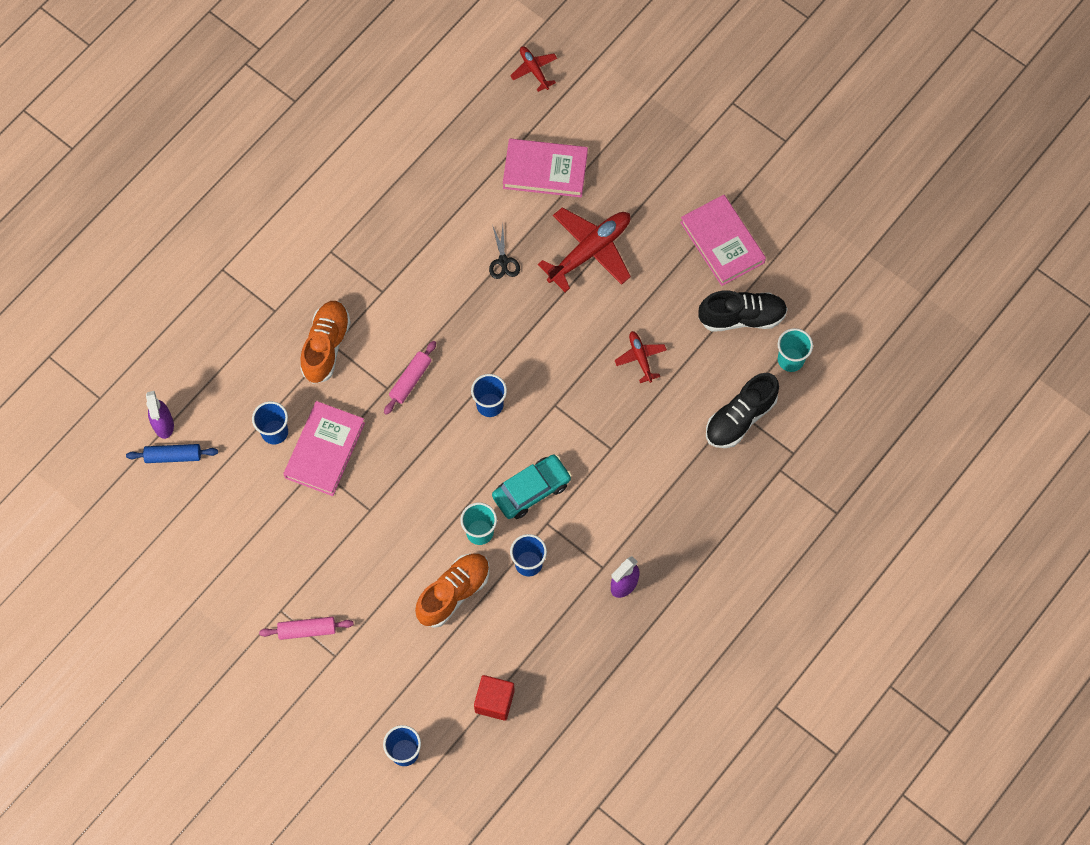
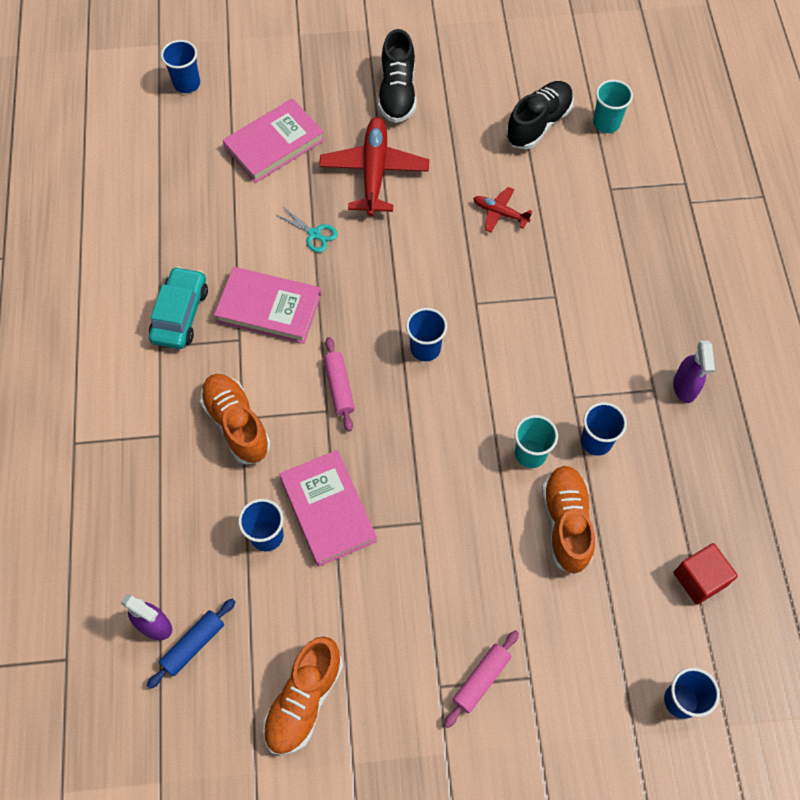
camera: 45 degrees left, 5 degrees down
(201, 545) = (304, 700): none -> orange shoe
(503, 261) = (314, 234): black scissors -> turquoise scissors
(531, 490) = (532, 383): turquoise car -> turquoise car (180, 314)
(534, 70) = (187, 84): red plane -> blue cup
(722, 242) = (465, 87): pink book -> pink book (269, 308)
(740, 418) = (620, 191): black shoe -> black shoe (397, 93)

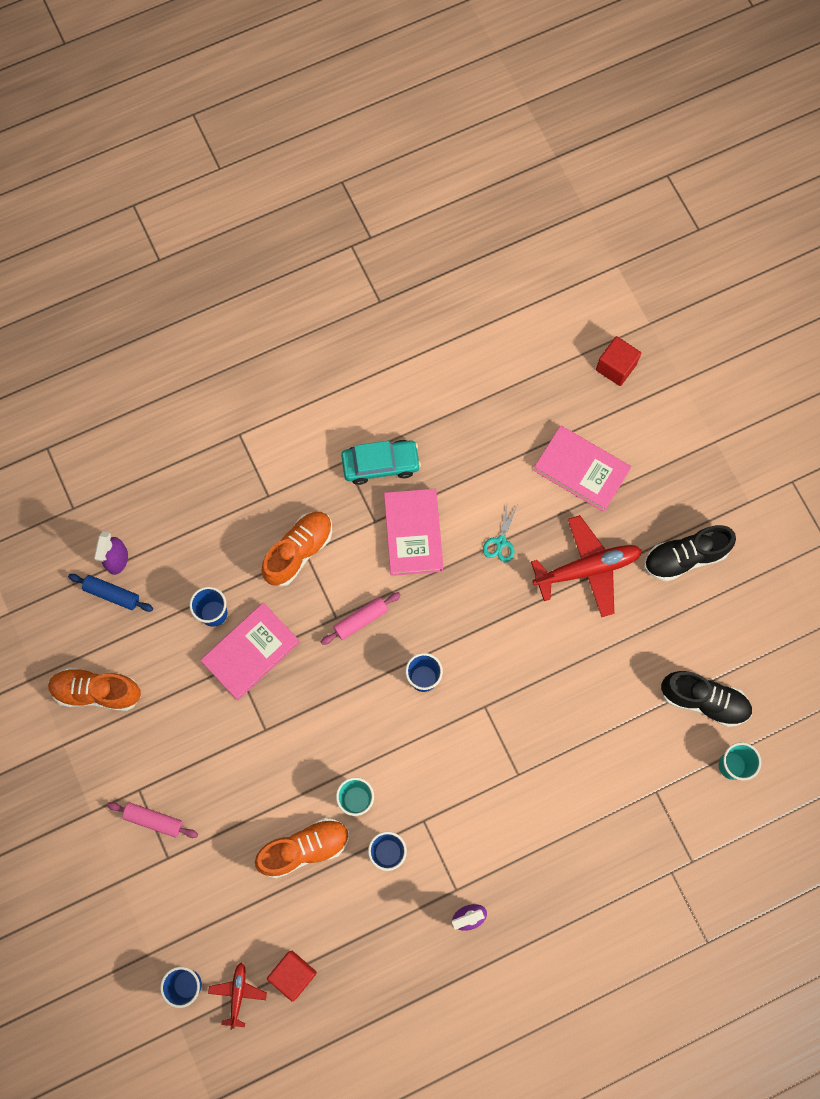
camera: 70 degrees right, 10 degrees up
(187, 84) = (616, 367): blue cup -> red cube
(500, 213) = (587, 697): red plane -> red plane (238, 993)

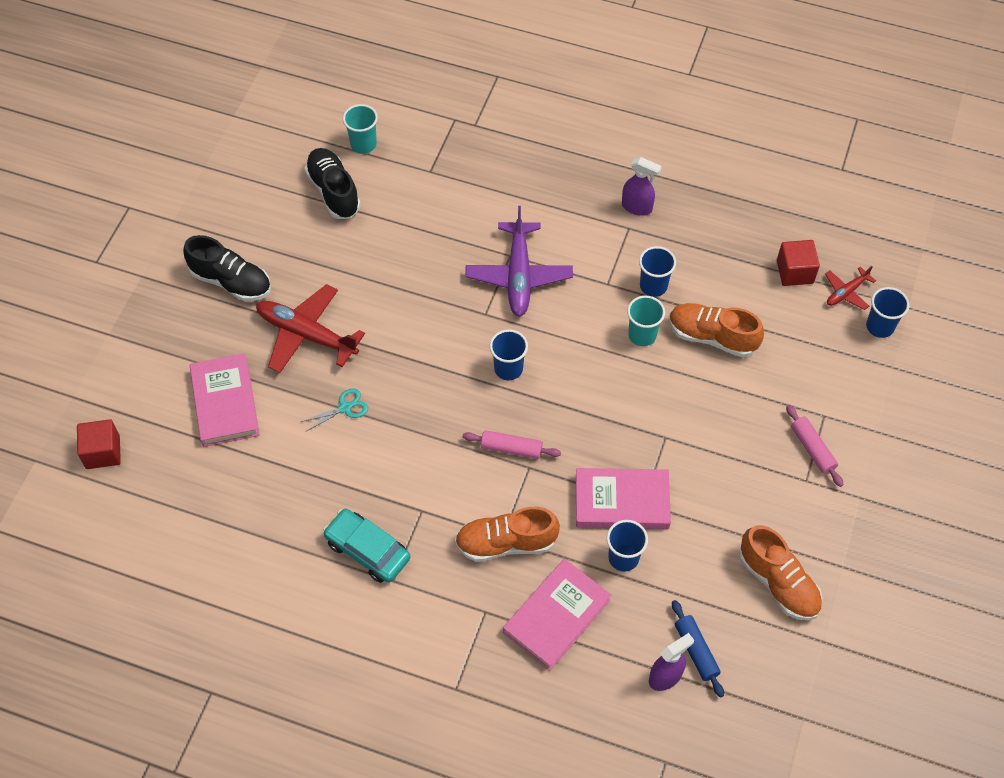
camera: 135 degrees left, 15 degrees down
(413, 533) = (402, 474): pink book -> pink book (556, 616)
(493, 762) = (518, 276): none -> purple plane

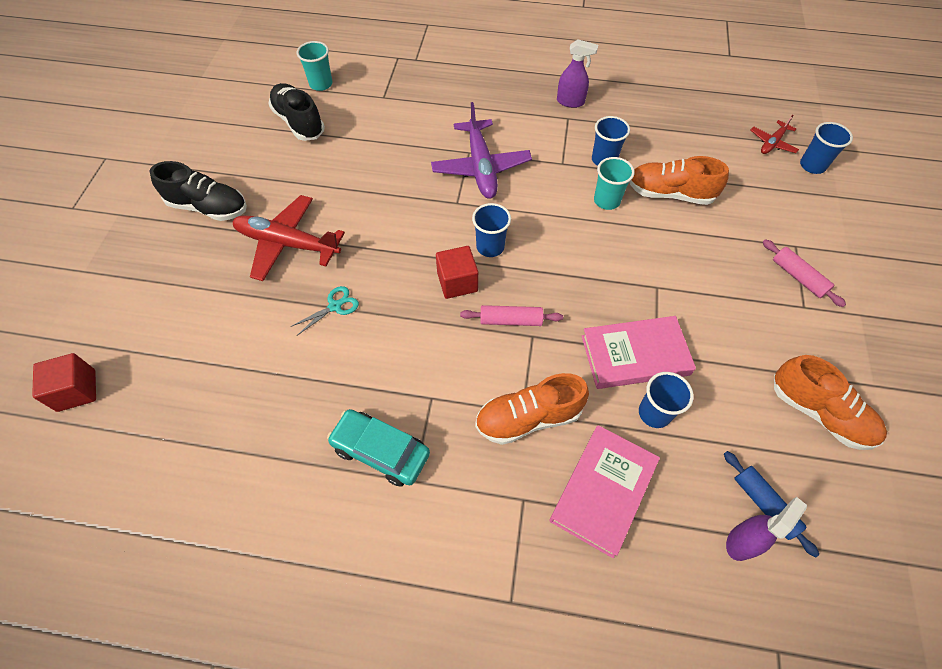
camera: 10 degrees left, 0 degrees up
(225, 403) = (209, 320): pink book -> none
(794, 272) = (722, 133): red cube -> red cube (457, 282)

